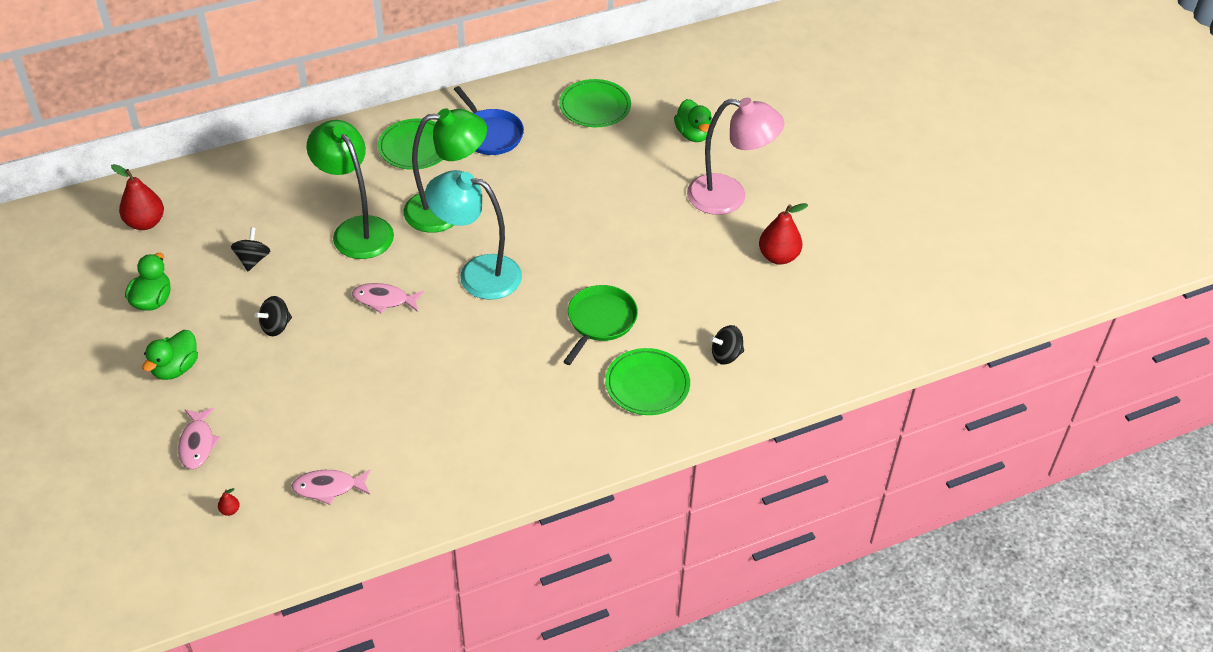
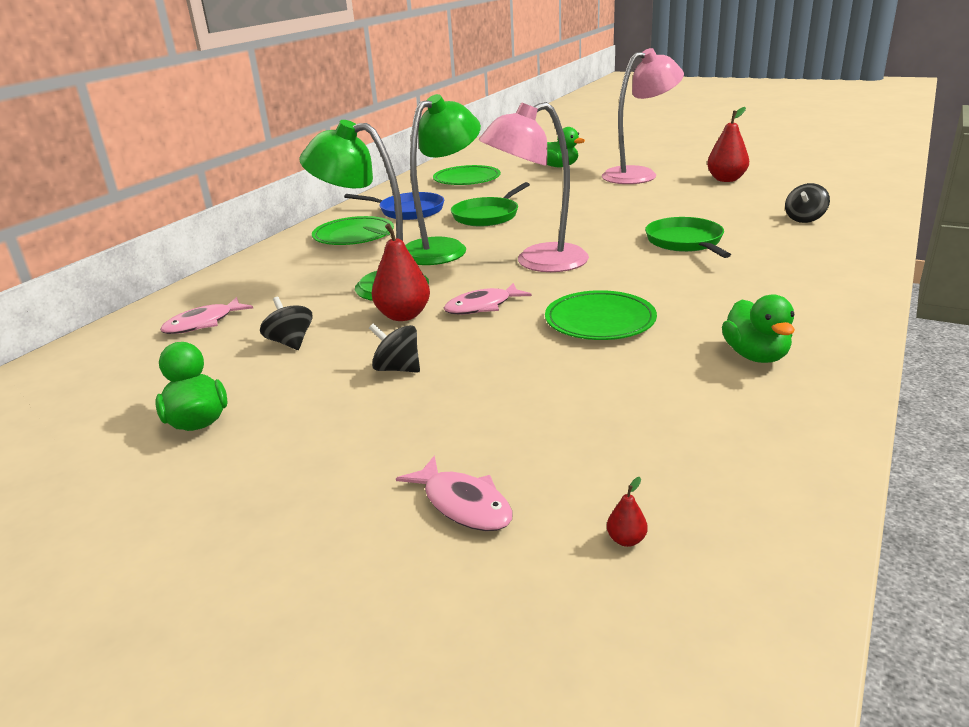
camera: 35 degrees left, 20 degrees down
(145, 223) = (103, 374): red pear -> red pear (403, 315)
(175, 368) = (318, 457): green duck -> green duck (756, 356)
(276, 326) = (397, 369): black spinning top -> black spinning top turned 105 degrees clockwise
(328, 488) = (696, 445): pink fish -> pink fish (203, 323)
(477, 274) = (538, 262): turquoise lamp -> pink lamp
(530, 183) = (487, 216): none -> green pan
(647, 385) = (794, 250): green plate -> green plate (600, 321)

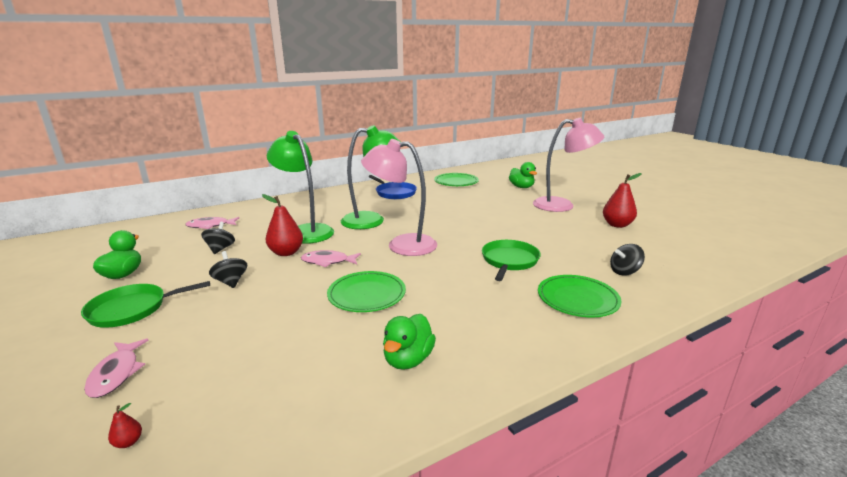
camera: 30 degrees right, 5 degrees down
(353, 235) = (346, 199): green plate -> green plate (577, 299)
(487, 216) = (427, 207): green pan -> green pan (132, 309)

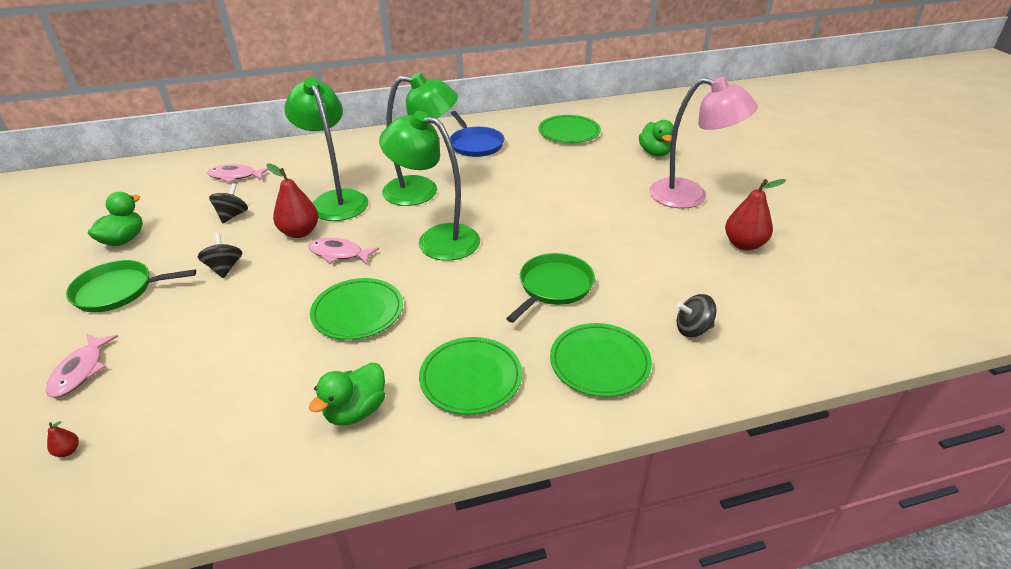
camera: 15 degrees right, 15 degrees up
(402, 245) = (437, 239): pink lamp -> green lamp
(489, 323) = (471, 378): none -> green plate

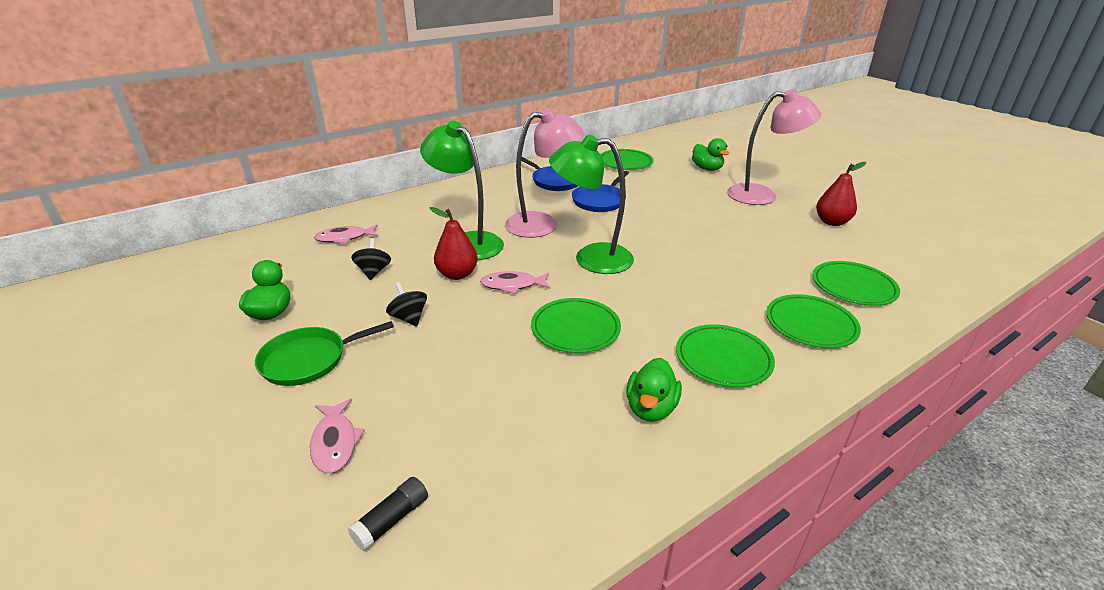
camera: 20 degrees left, 5 degrees down
(68, 451) = (392, 520): red pear -> black glue stick
(422, 191) = (542, 223): green lamp -> pink lamp
(502, 174) = (600, 201): none -> blue pan
(554, 286) = (722, 277): green pan -> none
(693, 329) = (853, 287): black spinning top -> green plate

